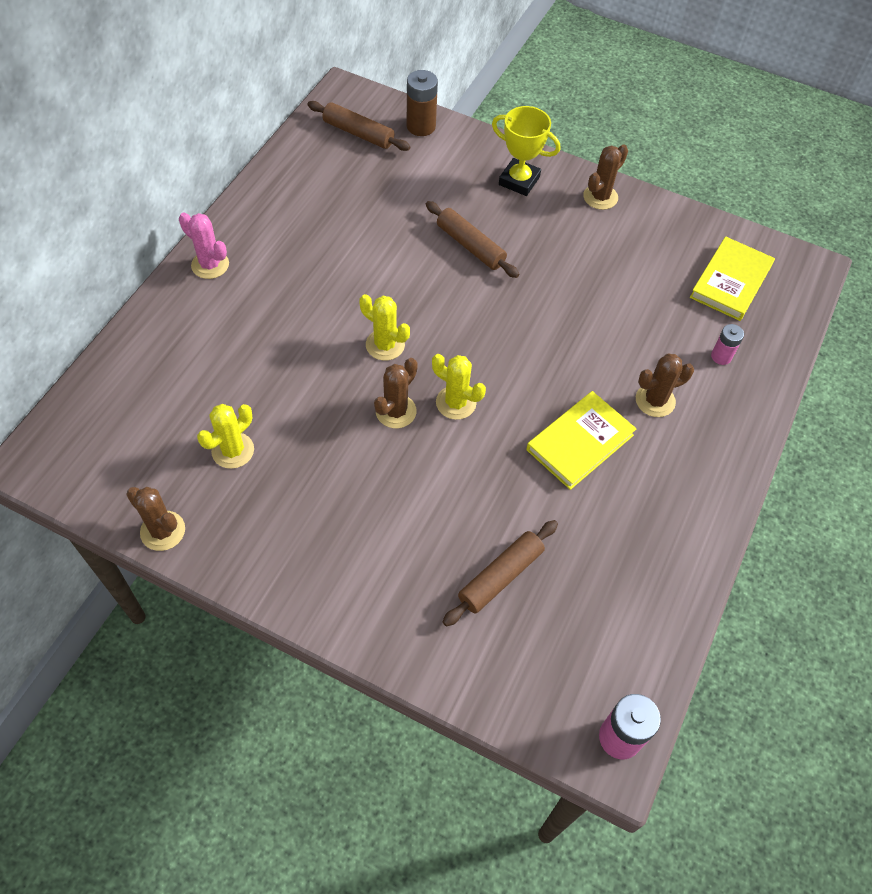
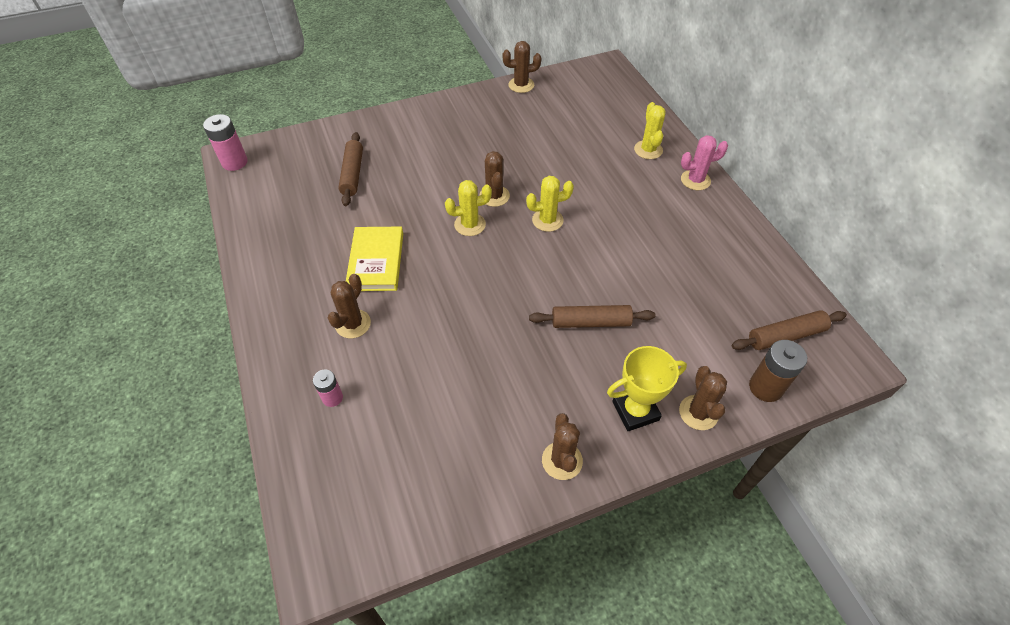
camera: 135 degrees right, 5 degrees down
(233, 450) = (541, 125): yellow cactus -> yellow cactus (648, 150)
(482, 150) = (698, 412): none -> brown cactus
(730, 281) = (378, 477): yellow book -> none

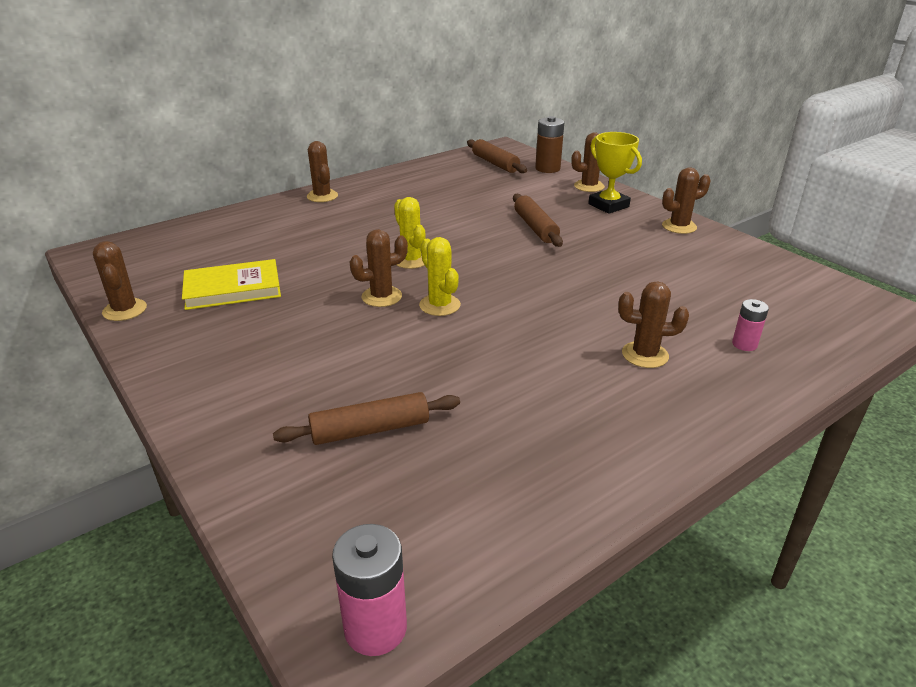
camera: 105 degrees left, 20 degrees down
(376, 261) = (539, 361): yellow book -> yellow book (233, 289)
(648, 150) = (276, 219): yellow cactus -> none
(695, 180) = (322, 196): pink cactus -> brown cactus

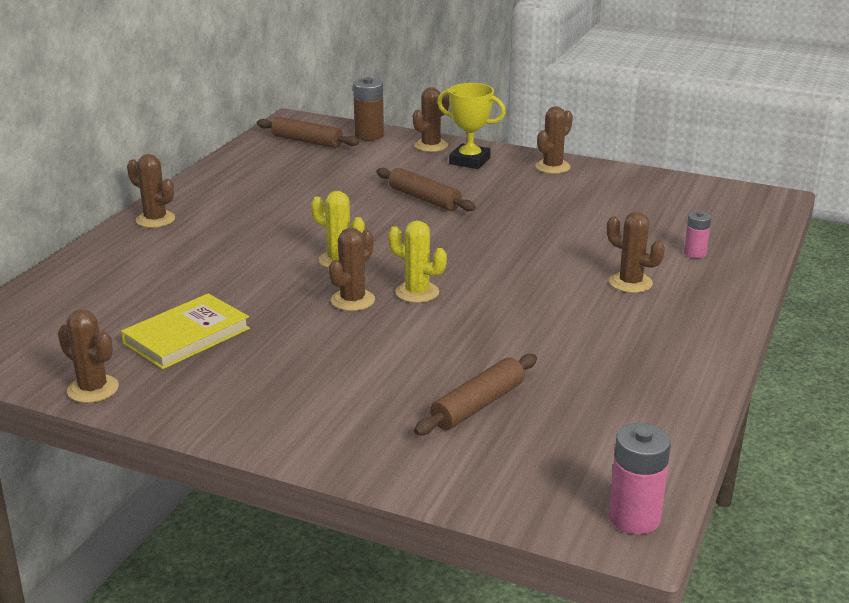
camera: 30 degrees left, 5 degrees down
(645, 355) = (630, 283): brown cactus -> brown cactus turned 60 degrees clockwise

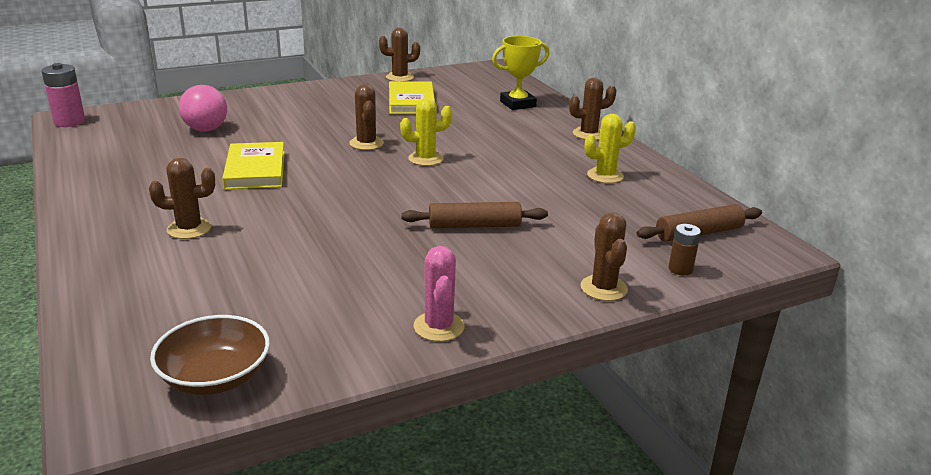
camera: 130 degrees right, 0 degrees up
(369, 135) = (680, 269): brown battery -> brown battery, size x0.61
(417, 292) = (337, 161): yellow cactus -> yellow cactus (605, 176)
(469, 161) = (528, 288): yellow trophy -> yellow trophy (517, 104)
(478, 405) = (206, 129): brown rolling pin -> pink ball
(503, 317) = (255, 170): none -> yellow book
(552, 167) = (439, 327): brown cactus -> pink cactus
(695, 253) = (154, 283): pink battery -> none
(701, 194) = (215, 377): none -> brown bowl

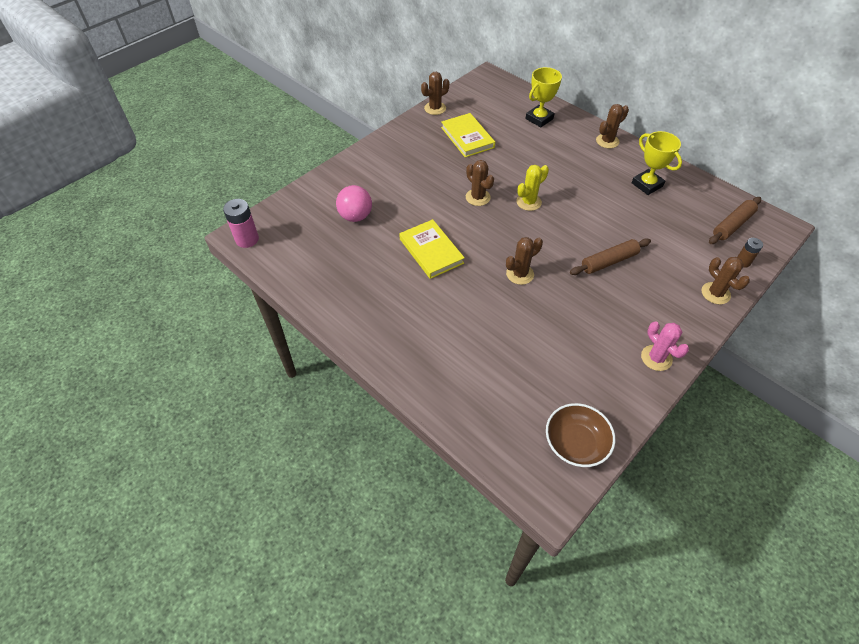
camera: 20 degrees left, 25 degrees up
(189, 229) = (445, 326): brown cactus -> brown cactus (520, 274)
(605, 176) = (647, 185): yellow cactus -> yellow trophy

